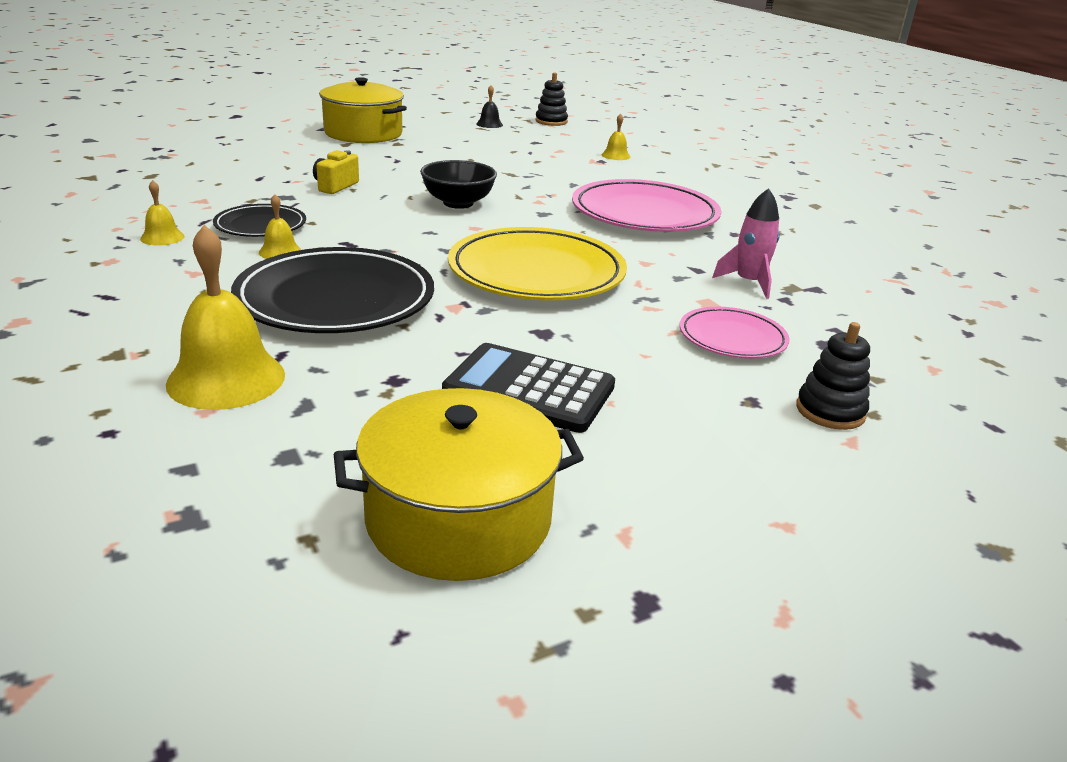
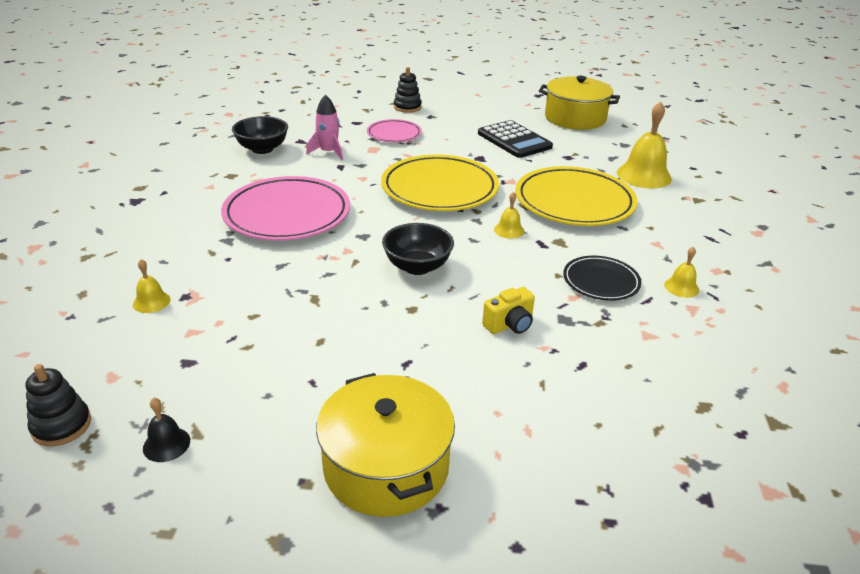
camera: 145 degrees left, 5 degrees up
(280, 252) = (594, 248): yellow bell -> yellow bell (509, 230)
(335, 299) = (574, 202): black plate -> yellow plate
(825, 266) = (262, 149): none -> black bowl

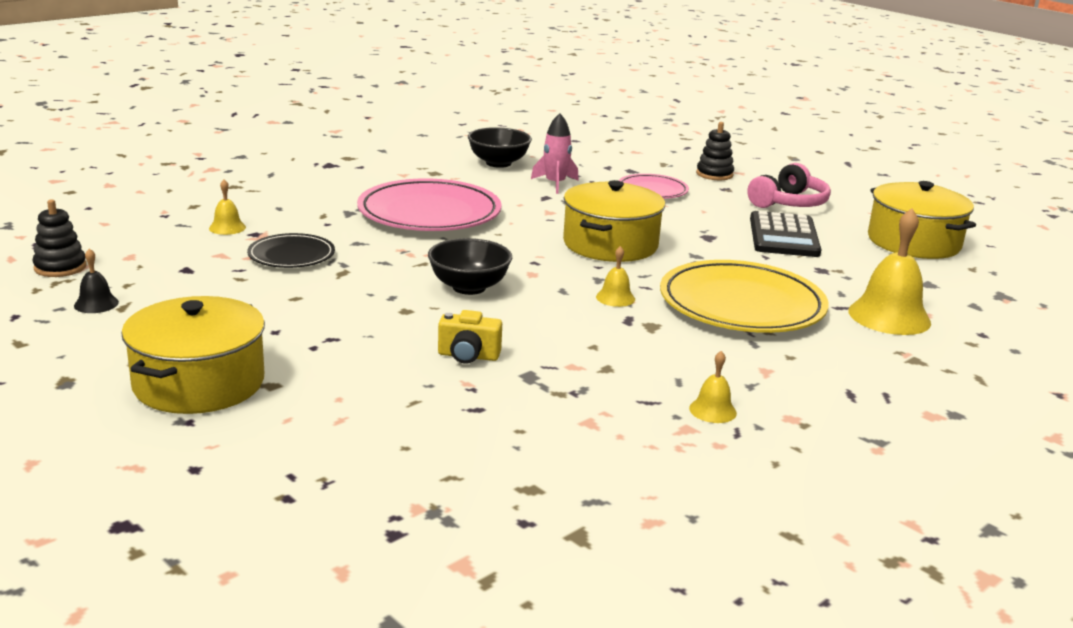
camera: 40 degrees right, 10 degrees down
(439, 188) = (610, 244): yellow plate -> yellow pot
(478, 114) = (789, 203): none -> pink headphones
(601, 281) = (628, 369): black plate -> black plate (291, 255)

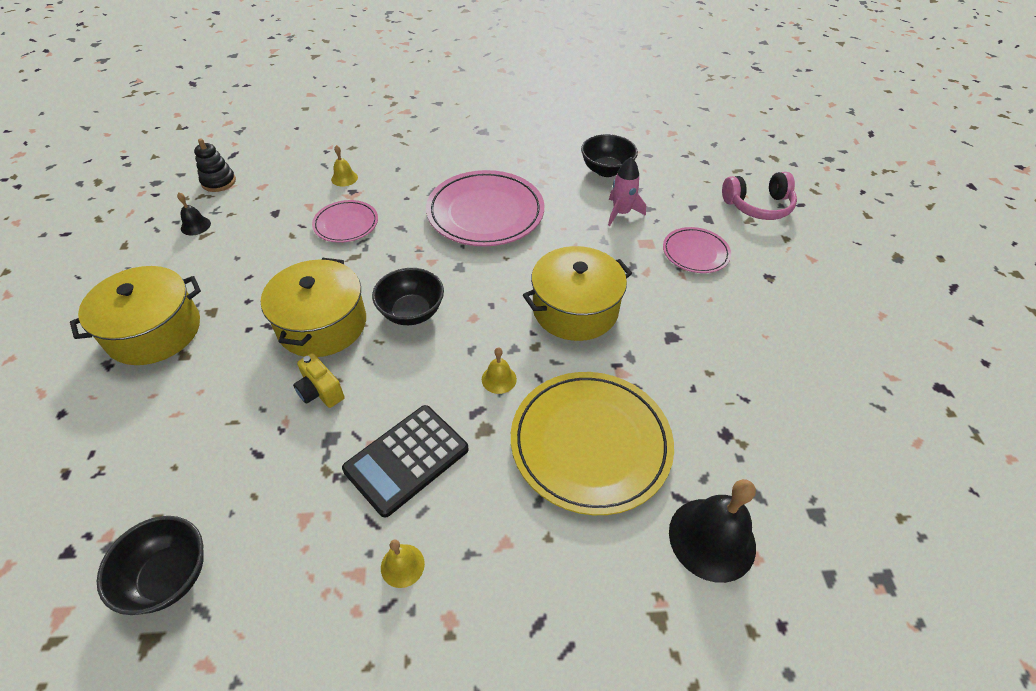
camera: 40 degrees right, 25 degrees up
(291, 255) = (346, 224): black plate -> pink plate
(528, 500) = (169, 577): none -> black bowl
(714, 174) = (782, 252): black stacking toy -> none
(784, 236) = (746, 368): black calculator -> black calculator (406, 459)
(789, 203) = (810, 322): pink headphones -> pink headphones (758, 206)
(889, 316) = (712, 539): yellow bell -> black bell
(913, 242) = (880, 442): yellow pot -> yellow pot (322, 324)

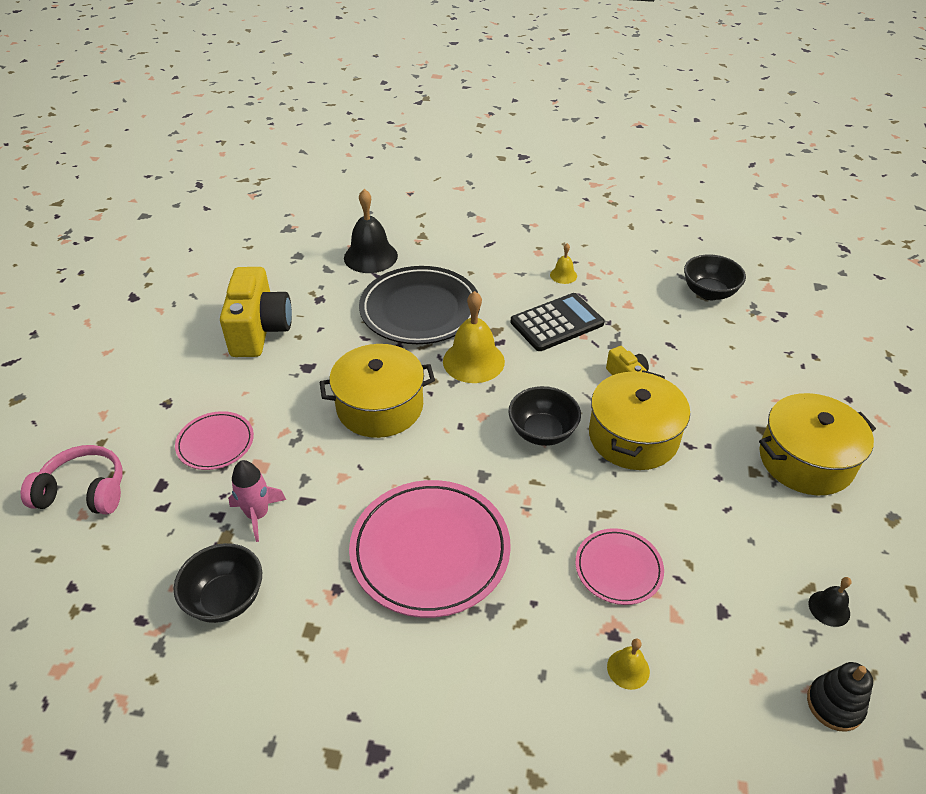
camera: 165 degrees left, 5 degrees down
(499, 379) = (473, 361): yellow bell -> yellow bell, size x2.03
(590, 443) = (420, 310): yellow plate -> black plate
(756, 371) = (260, 331): none -> yellow camera

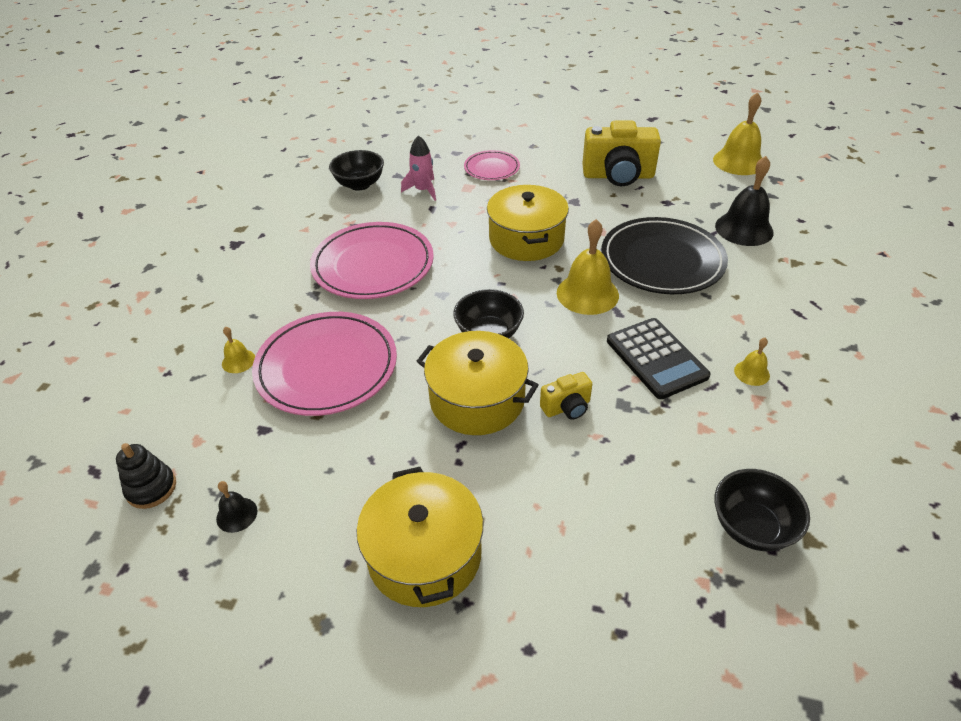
camera: 95 degrees right, 0 degrees up
(84, 491) = (455, 128): pink headphones -> none
(250, 246) = (738, 161): none -> yellow bell
(618, 568) = (327, 367): pink plate -> pink plate, size x1.86

